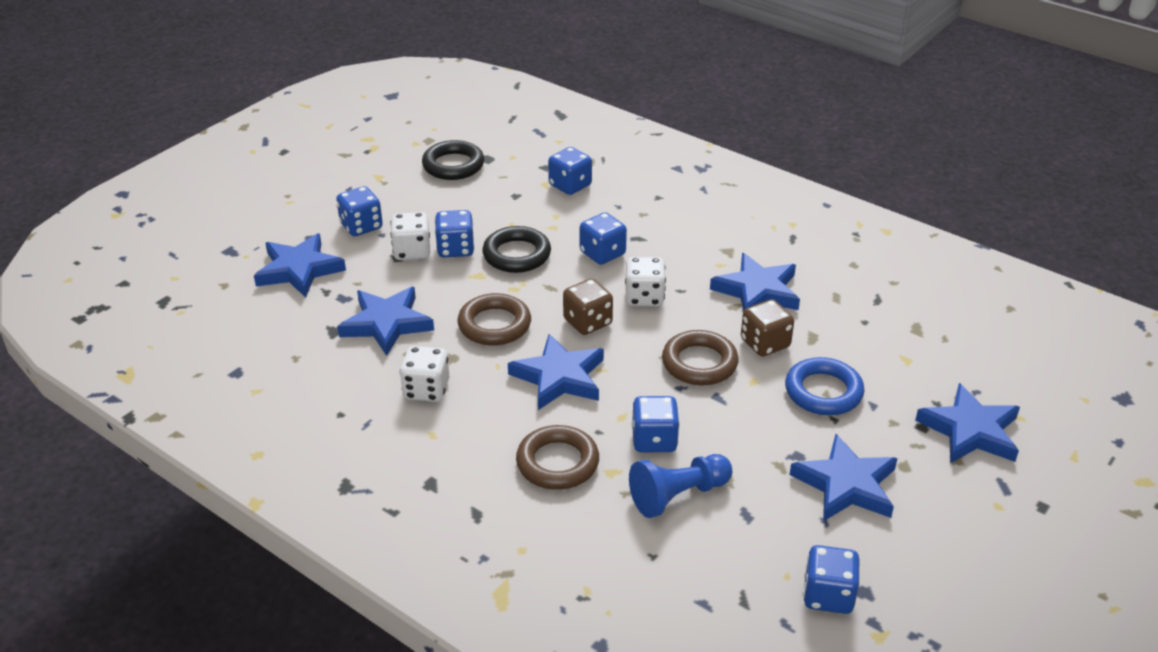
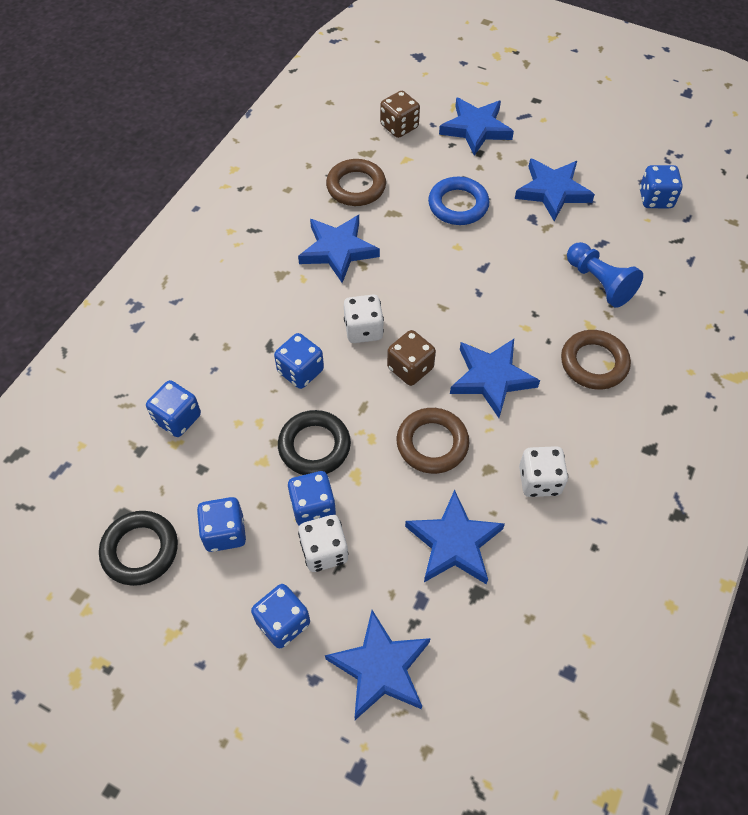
camera: 100 degrees left, 20 degrees up
(654, 440) = (546, 303): blue dice -> blue dice (225, 532)
(699, 363) = (445, 282): brown ring -> brown ring (356, 187)
(765, 343) = (409, 242): brown dice -> brown dice (399, 127)

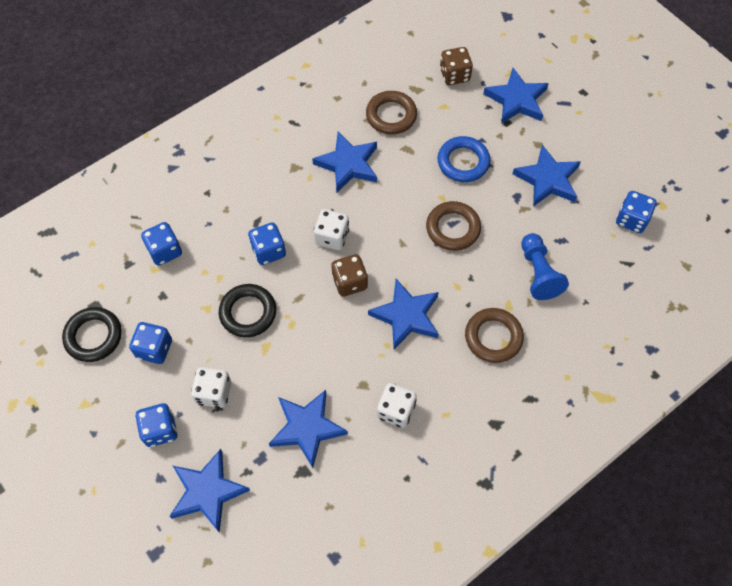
camera: 25 degrees right, 5 degrees up
(313, 507) = (223, 357): blue dice -> none
(432, 443) = (333, 347): brown ring -> brown ring (453, 228)

